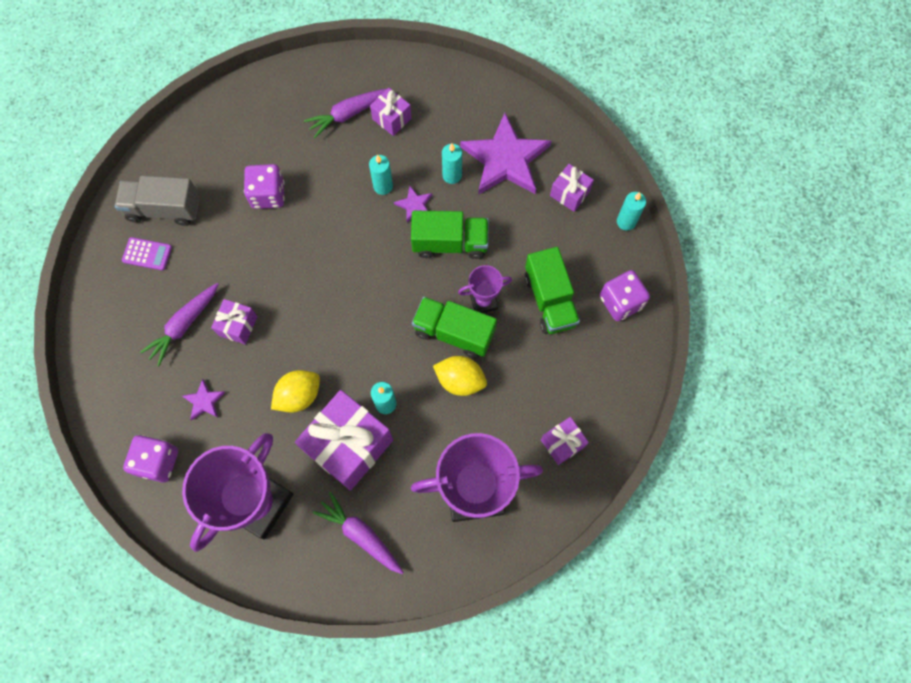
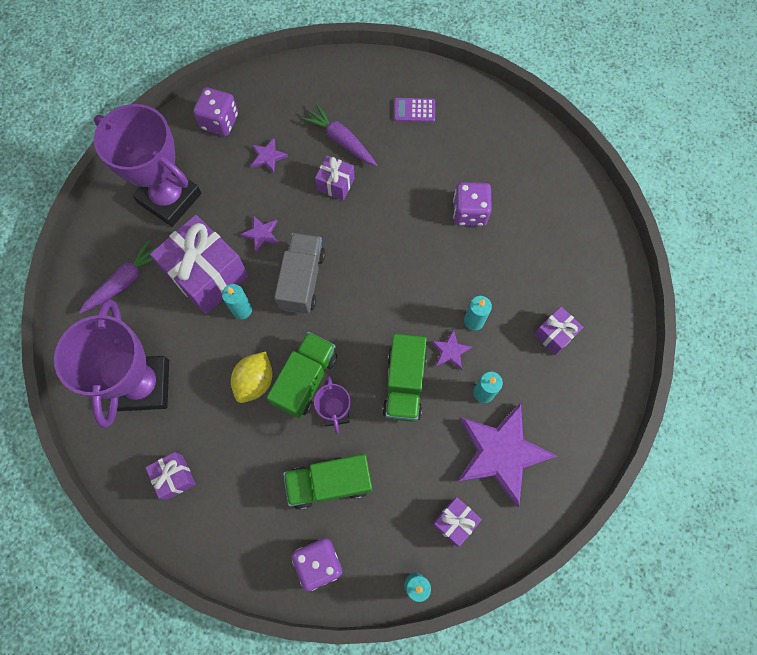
camera: 95 degrees right, 0 degrees up
(147, 254) = (414, 110): purple calculator -> purple calculator turned 75 degrees clockwise
(164, 209) = (459, 123): grey truck -> grey truck (302, 280)
(299, 396) = (261, 234): yellow lemon -> purple star
(348, 114) = (560, 291): purple carrot -> none

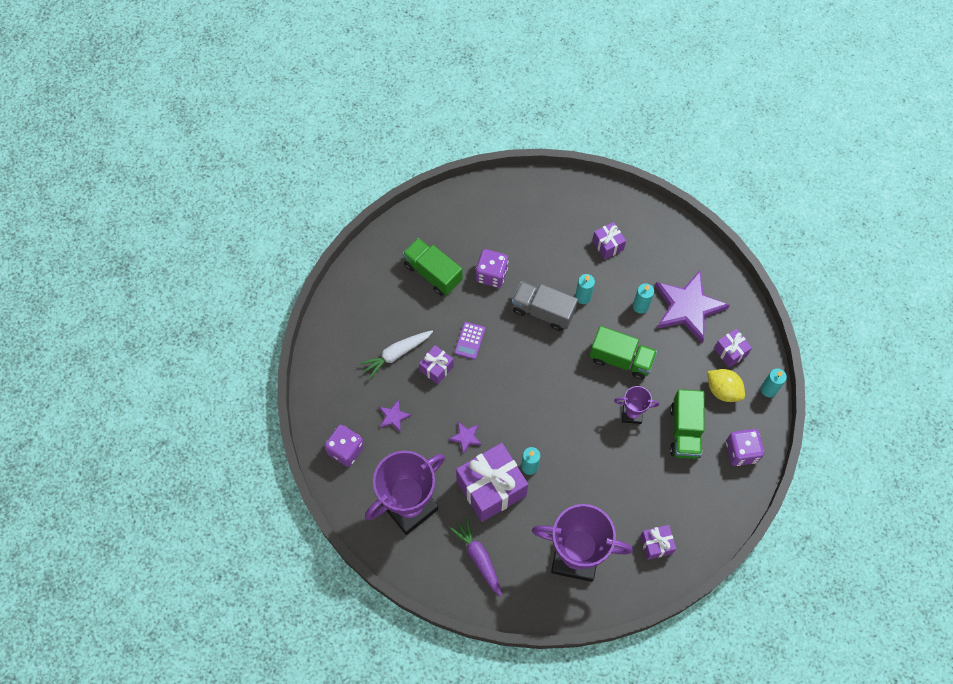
camera: 75 degrees left, 5 degrees down
(255, 381) = (593, 468): yellow lemon -> yellow lemon (723, 390)
(302, 280) = (516, 414): grey truck -> grey truck (543, 311)
(305, 379) = (600, 430): green truck -> green truck (432, 273)
(341, 140) = (396, 354): purple carrot -> white carrot
(414, 110) = (385, 290): purple calculator -> purple calculator (469, 340)
(450, 351) = (603, 320): purple star -> none

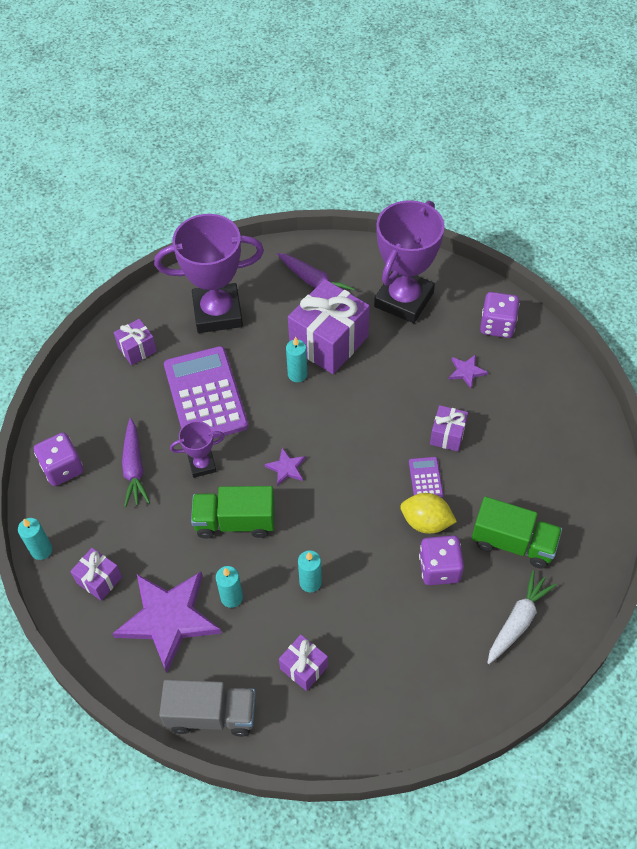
camera: 160 degrees right, 10 degrees down
(396, 354) = (501, 434): white carrot -> white carrot (518, 621)
(465, 437) = (379, 378): purple star -> purple star (286, 468)
(543, 311) = (353, 545): grey truck -> grey truck (212, 714)
(611, 475) = (205, 395): none -> purple calculator
(685, 431) = (134, 468): green truck -> purple carrot
(723, 390) = (99, 529): yellow lemon -> yellow lemon (426, 522)

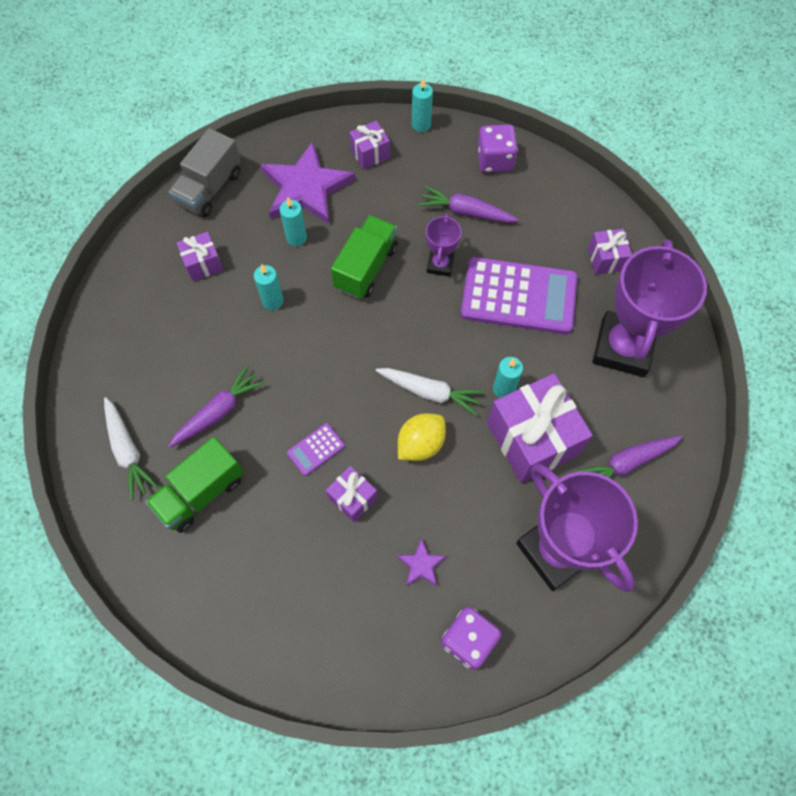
camera: 115 degrees right, 10 degrees up
(286, 468) = (398, 331): purple star -> none
(329, 422) = (430, 392): none -> white carrot
(425, 478) = (316, 449): purple calculator -> purple calculator turned 120 degrees clockwise
(426, 522) = (270, 425): yellow lemon -> yellow lemon (420, 444)
(439, 568) = (218, 411): purple dice -> purple carrot

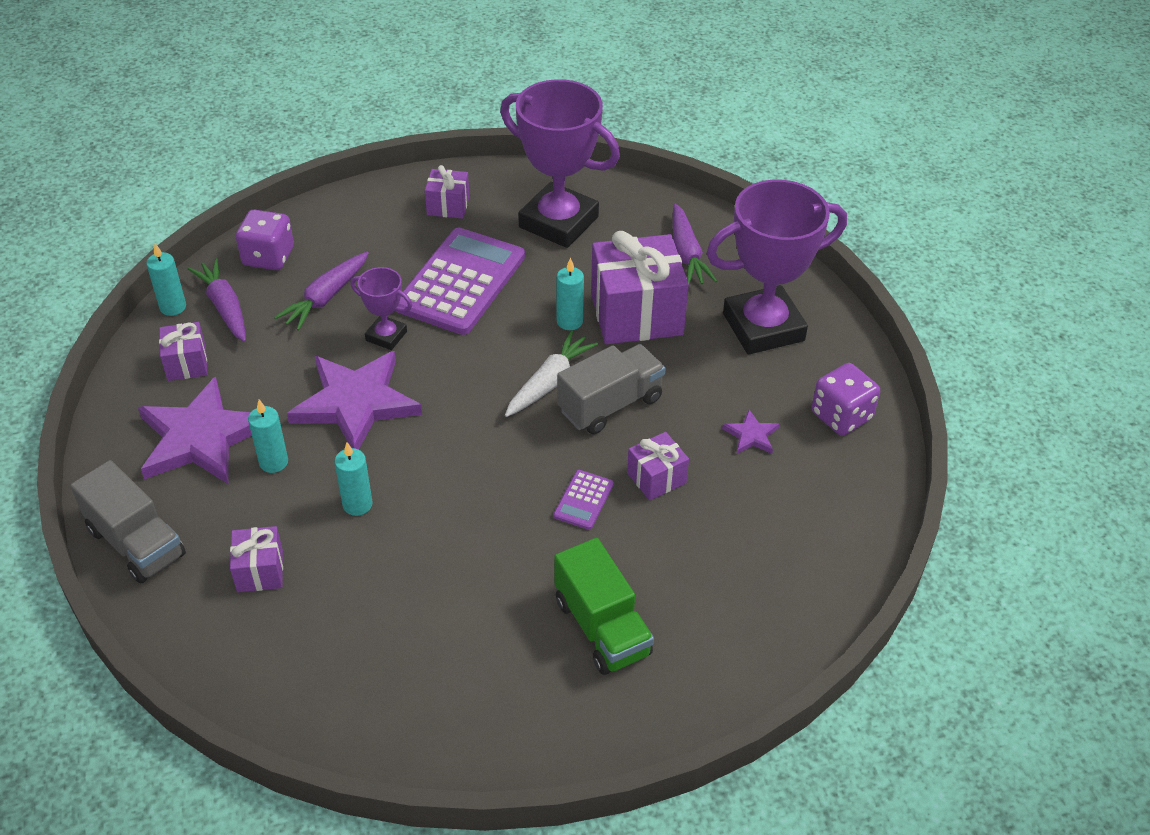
camera: 75 degrees left, 20 degrees down
(128, 451) = (514, 703): white carrot -> none
(218, 411) = (495, 590): purple carrot -> purple carrot (224, 307)
(316, 449) = (583, 500): purple calculator -> purple calculator turned 45 degrees clockwise
(366, 267) = (355, 403): green truck -> purple star
(420, 444) = (610, 404): yellow lemon -> grey truck

